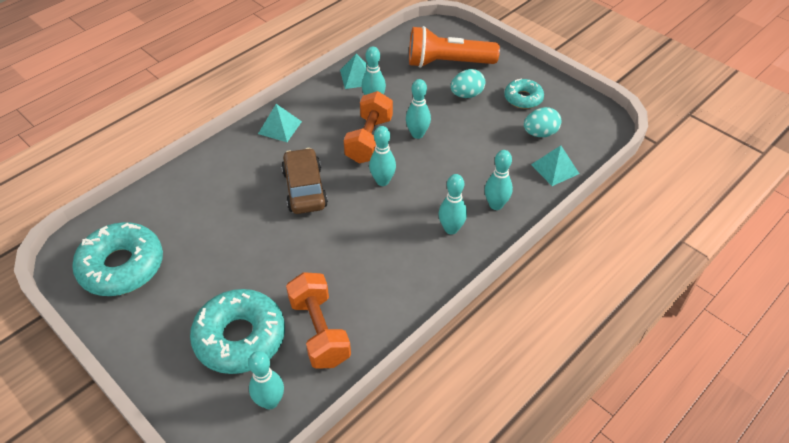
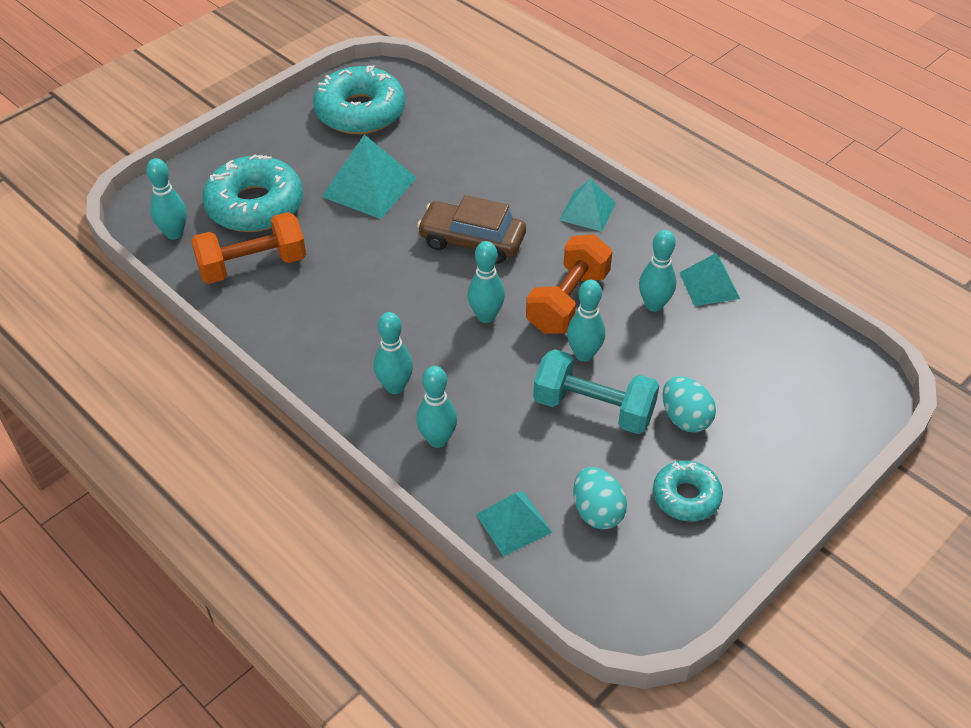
camera: 90 degrees right, 0 degrees up
(229, 255) = (369, 187): none -> turquoise pyramid
(304, 189) = (472, 241): brown car -> brown car turned 150 degrees counterclockwise
(369, 140) = (568, 301): orange dumbbell -> orange dumbbell turned 75 degrees counterclockwise
(448, 63) = (766, 397): orange flashlight -> none
(462, 132) = (593, 408): none -> turquoise dumbbell

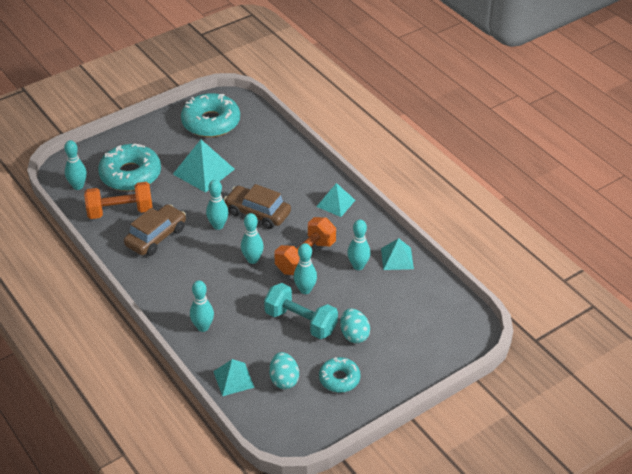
camera: 10 degrees right, 5 degrees down
(321, 299) = (156, 237): none -> brown car
(395, 387) = (186, 294): turquoise bowling pin -> turquoise bowling pin (218, 226)

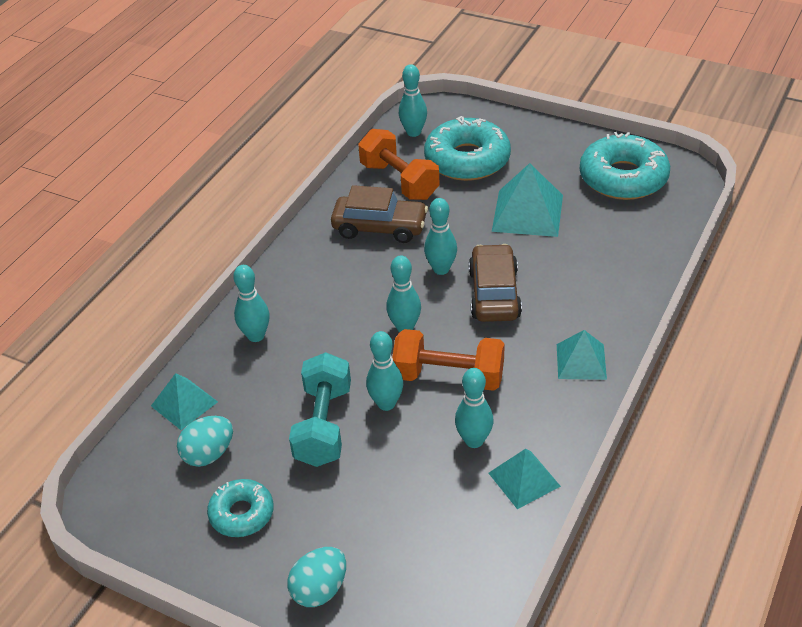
camera: 65 degrees right, 0 degrees up
(354, 335) = (335, 494): turquoise egg -> turquoise egg (320, 590)

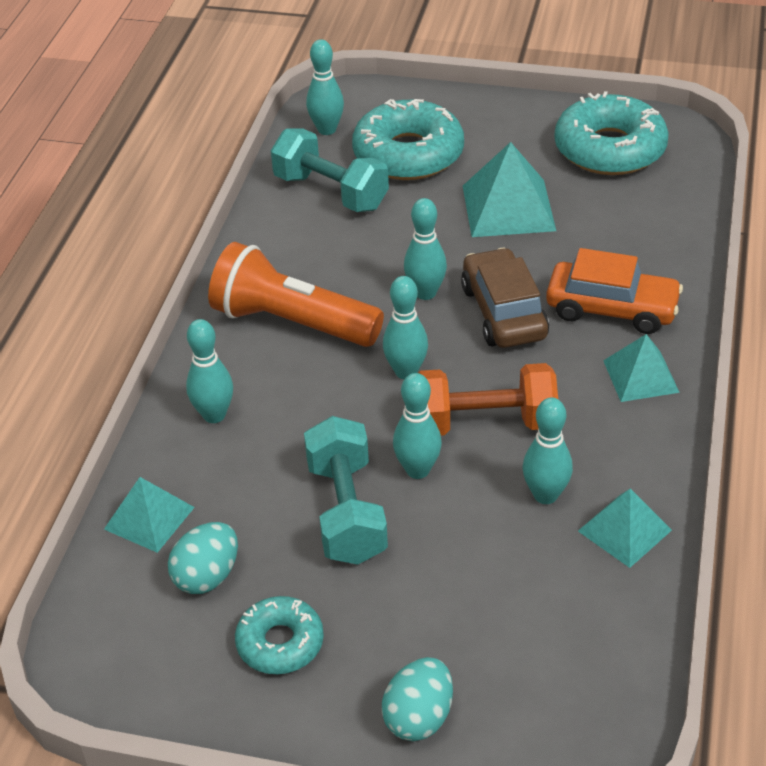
camera: 15 degrees left, 0 degrees up
(336, 276) = (292, 322): none -> orange flashlight
(380, 227) = (327, 253): brown car -> none
(399, 181) = (331, 192): orange dumbbell -> turquoise dumbbell
(578, 304) = (612, 308): none -> orange car

